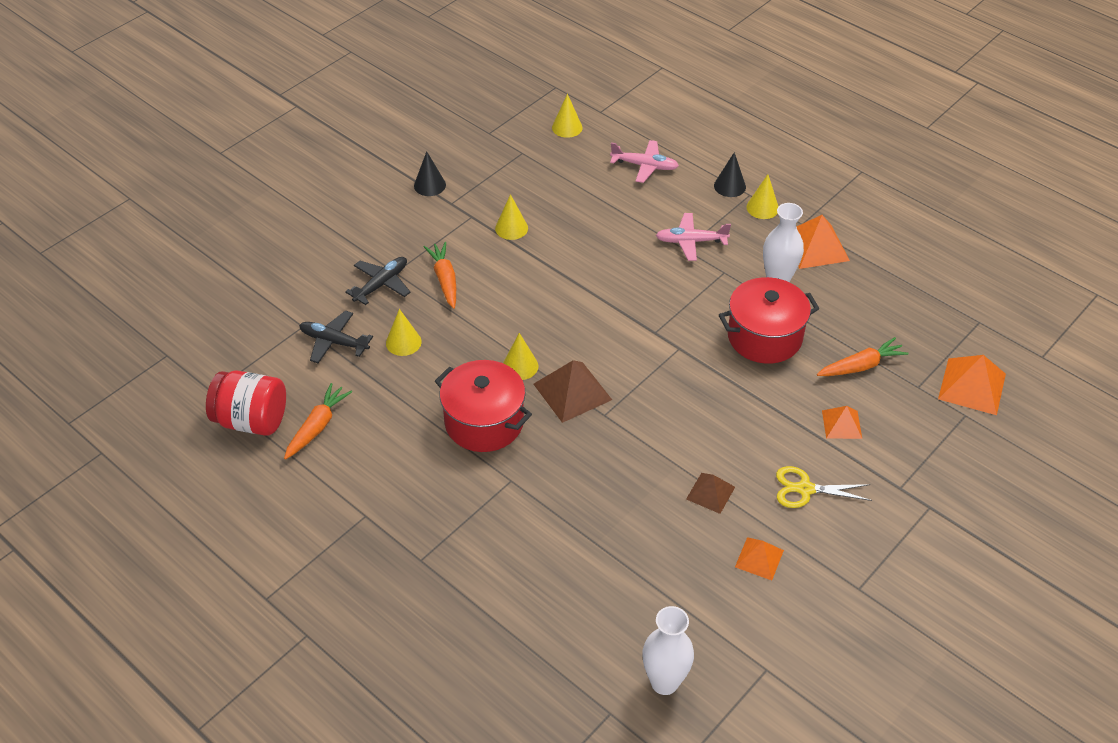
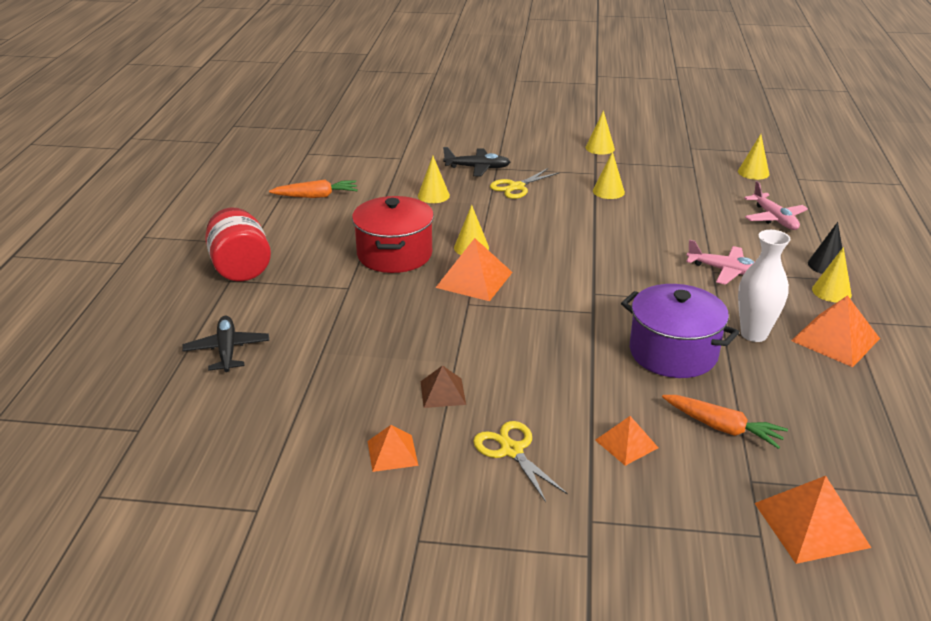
camera: 55 degrees right, 15 degrees down
(252, 420) = (296, 174): red jar -> red jar (240, 268)
(334, 342) = (401, 173): black plane -> black plane (227, 350)
(429, 185) = (600, 148): black cone -> yellow cone
(445, 279) = (516, 187): orange carrot -> yellow scissors
(572, 391) = (474, 279): brown pyramid -> orange pyramid
(664, 682) = (194, 449): white vase -> none
(691, 241) = (726, 271): pink plane -> pink plane turned 150 degrees clockwise
(764, 337) = (673, 353): red pot -> purple pot

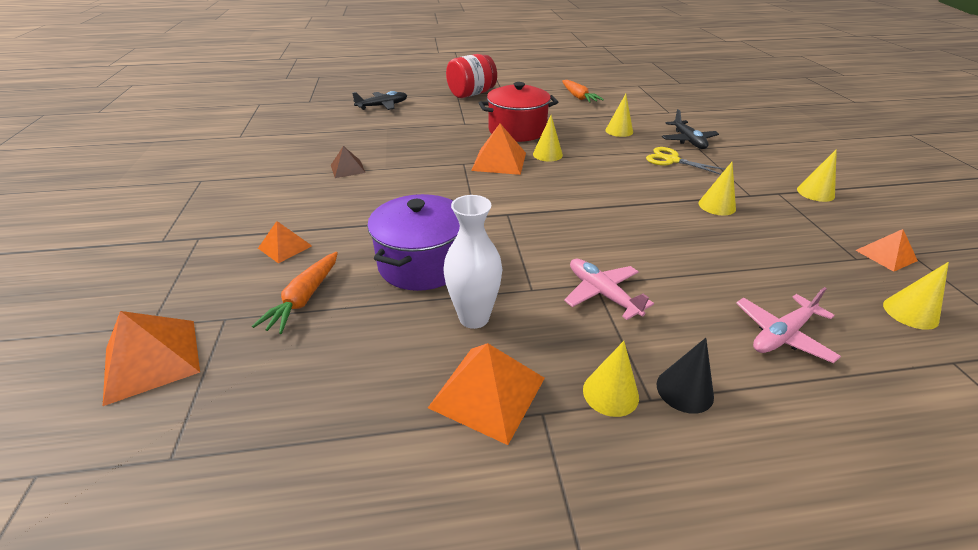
camera: 75 degrees right, 5 degrees up
(392, 453) = (283, 162): orange pyramid -> orange pyramid (886, 255)
(511, 450) = (281, 200): yellow scissors -> none
(726, 271) = (602, 293): pink plane -> pink plane turned 135 degrees clockwise

